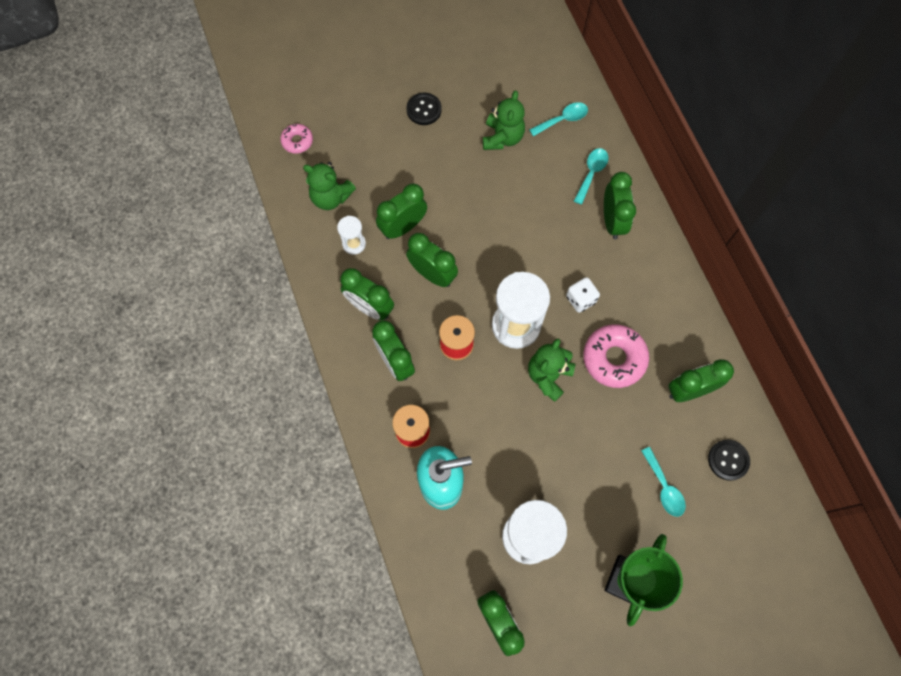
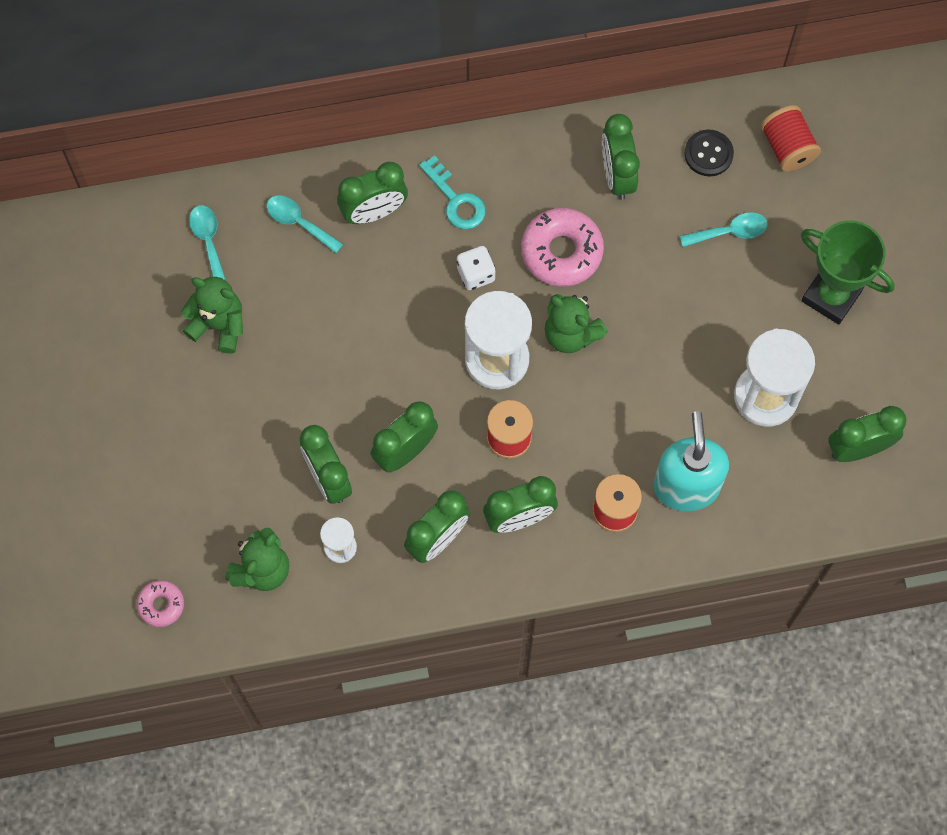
camera: 80 degrees left, 0 degrees up
(424, 110) = (150, 422): black button -> none
(612, 221) = (374, 212): green clock -> green clock turned 150 degrees clockwise
(637, 275) = (455, 200): none -> turquoise key
(752, 525) = (787, 147): none -> red spool

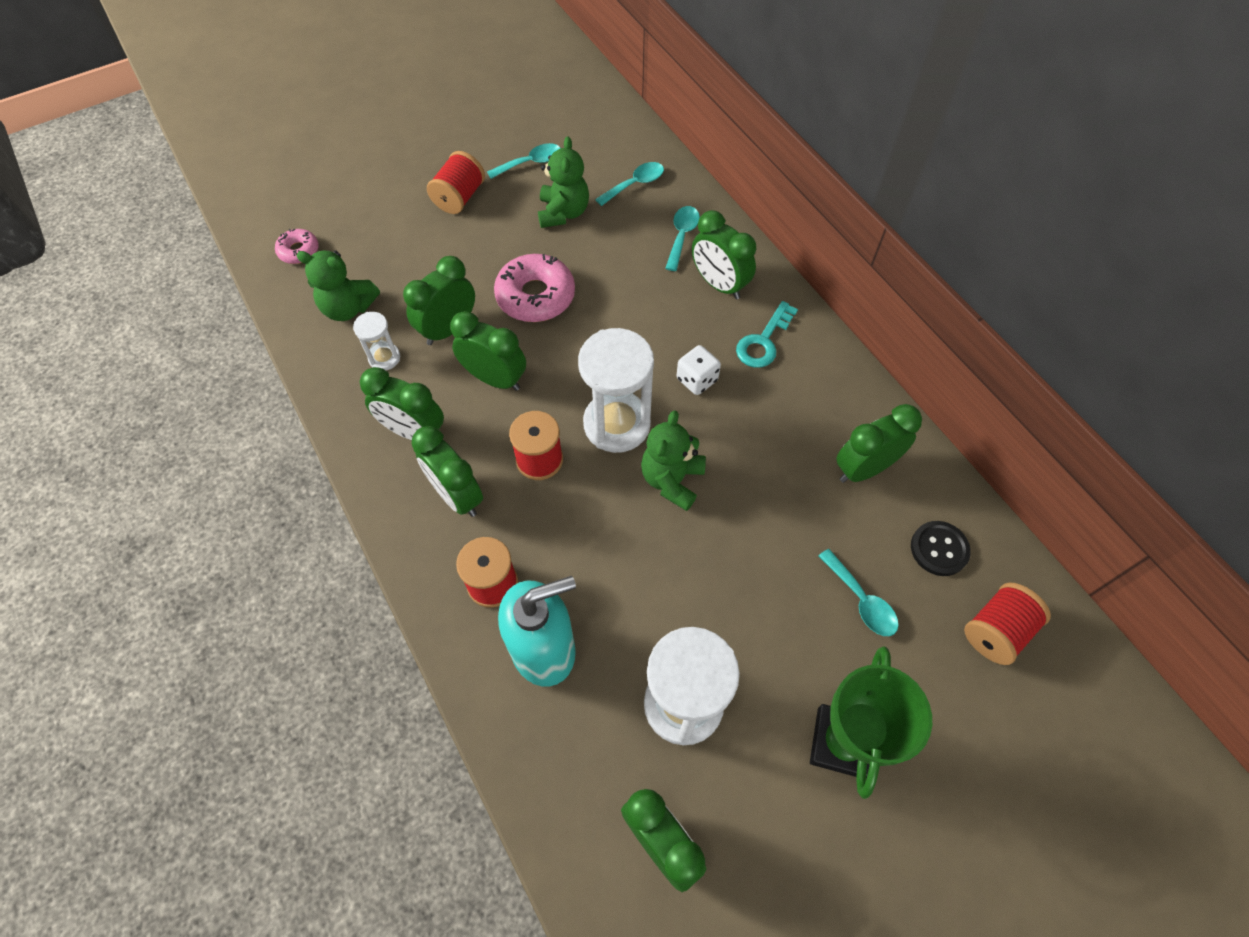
camera: 70 degrees right, 10 degrees down
(131, 335) = (530, 163): none -> turquoise spoon
(151, 422) = (459, 197): none -> red spool
(561, 252) = (755, 444): pink donut -> pink donut (535, 296)

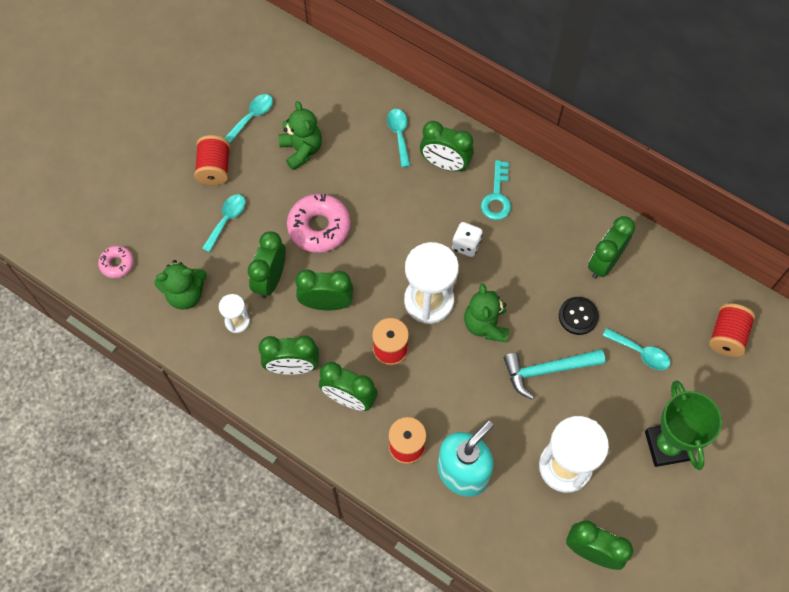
camera: 25 degrees left, 5 degrees up
(635, 184) = (342, 104): turquoise spoon -> turquoise spoon (227, 220)
(722, 568) = (547, 370): none -> turquoise hammer
(939, 549) = (673, 298): black button -> black button (578, 316)

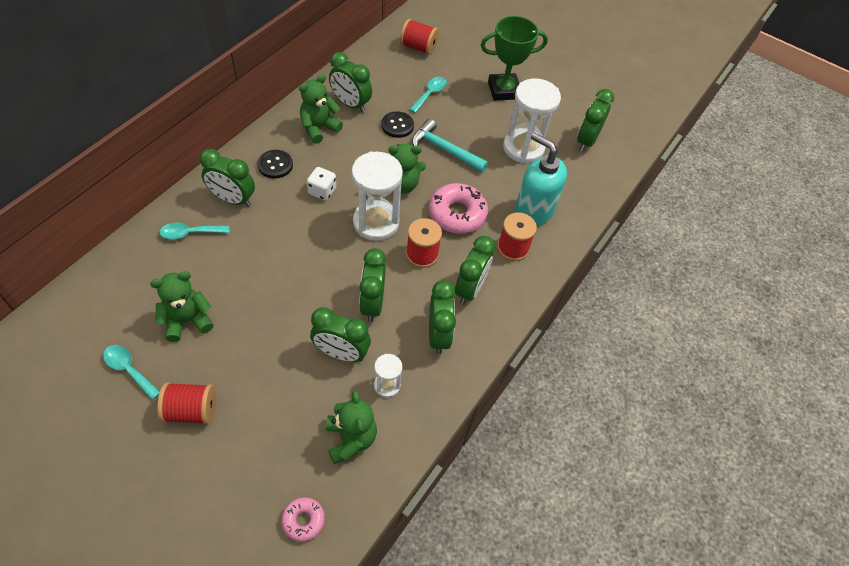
camera: 95 degrees left, 10 degrees down
(227, 220) = (262, 396): turquoise spoon -> none
(319, 227) = (286, 307): pink donut -> pink donut (457, 214)
(445, 164) = (233, 199): green clock -> green clock turned 90 degrees clockwise
(497, 196) = (275, 165): turquoise key -> black button
(547, 370) = (444, 150): turquoise hammer -> turquoise hammer turned 135 degrees clockwise
(559, 233) = (319, 128): none -> green teddy bear

